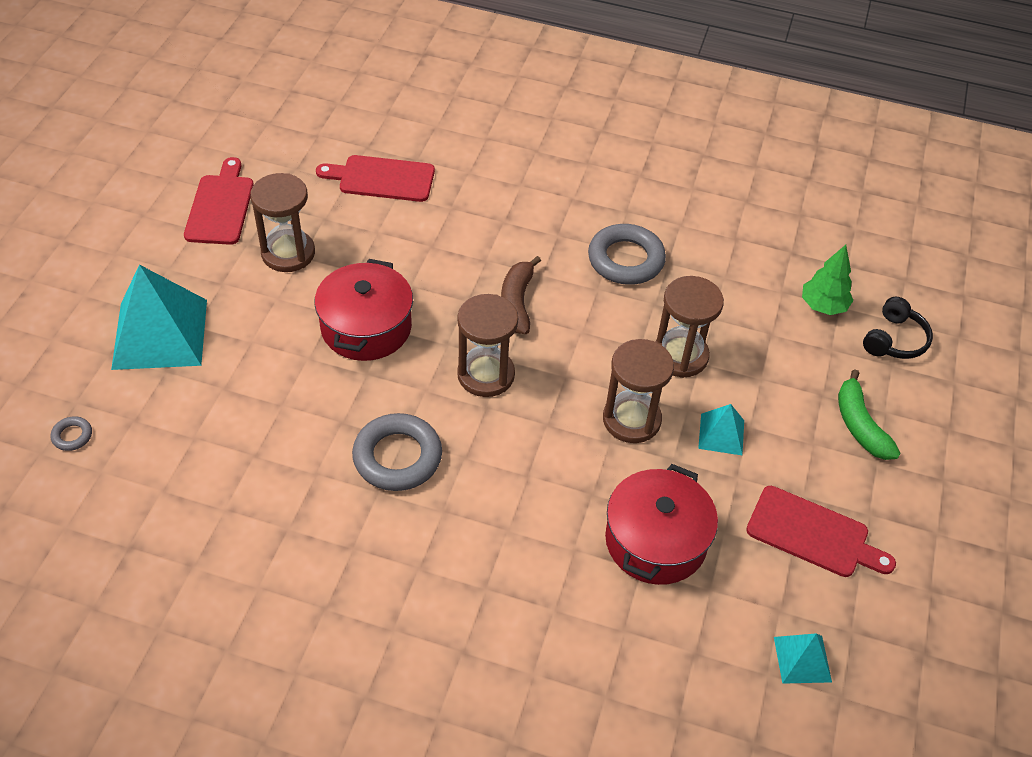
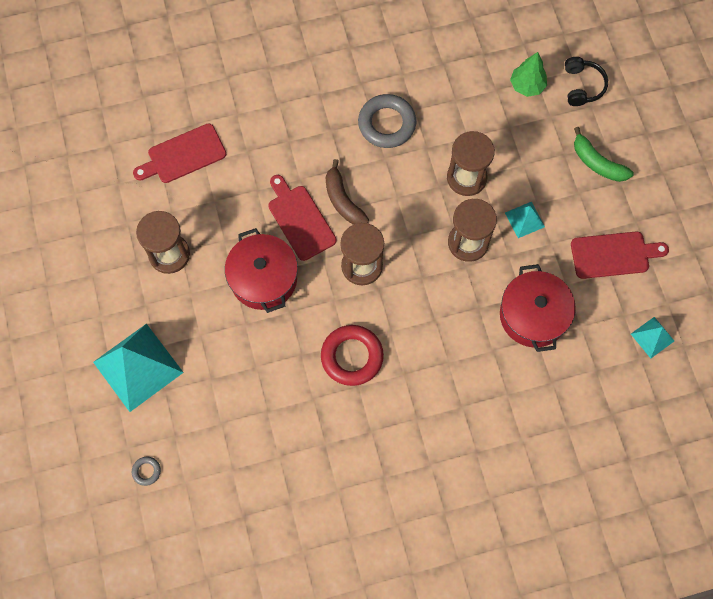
camera: 30 degrees left, 20 degrees up
(221, 206) = (93, 246): red cutting board -> red cutting board (300, 220)
(397, 457) = (352, 357): grey ring -> red ring

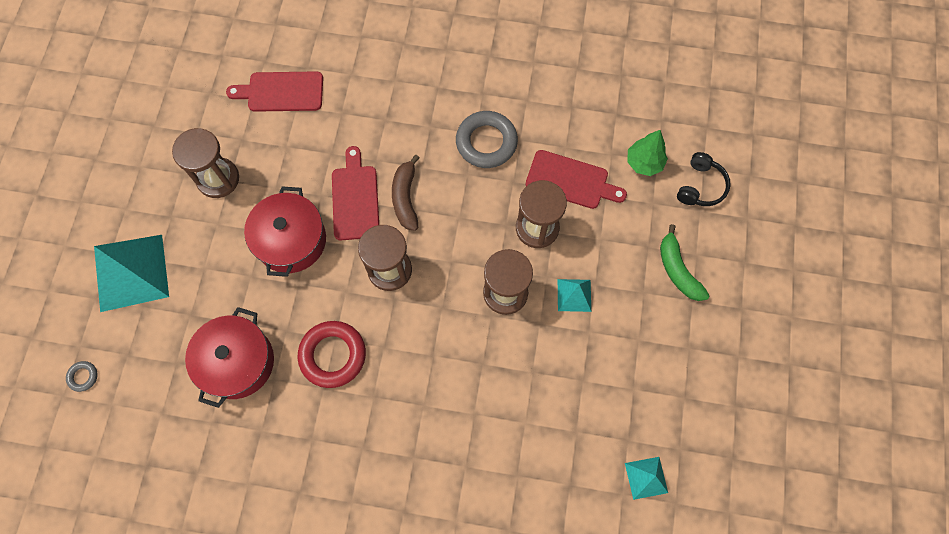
camera: 25 degrees right, 0 degrees up
(533, 315) = (533, 397): red pot -> red pot (237, 362)
(613, 255) = (647, 372): red cutting board -> red cutting board (570, 181)

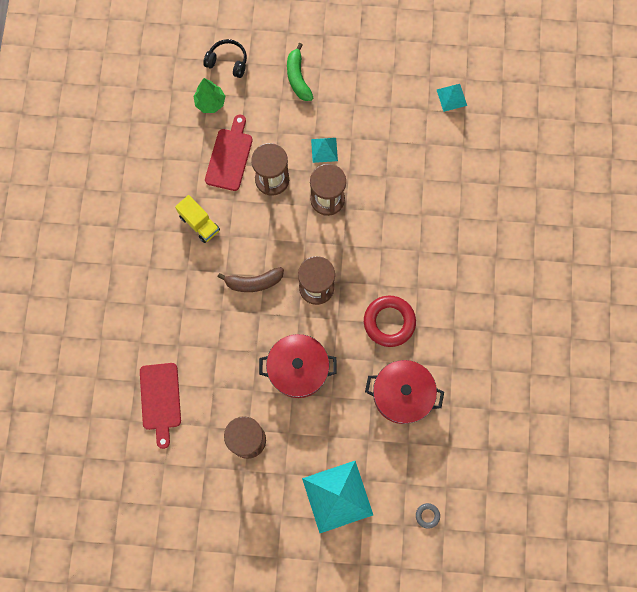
camera: 95 degrees left, 5 degrees up
(355, 199) = (257, 322): red cutting board -> none
(486, 142) = (199, 223): grey ring -> yellow truck
(677, 270) = (298, 78): green banana -> green banana turned 105 degrees clockwise

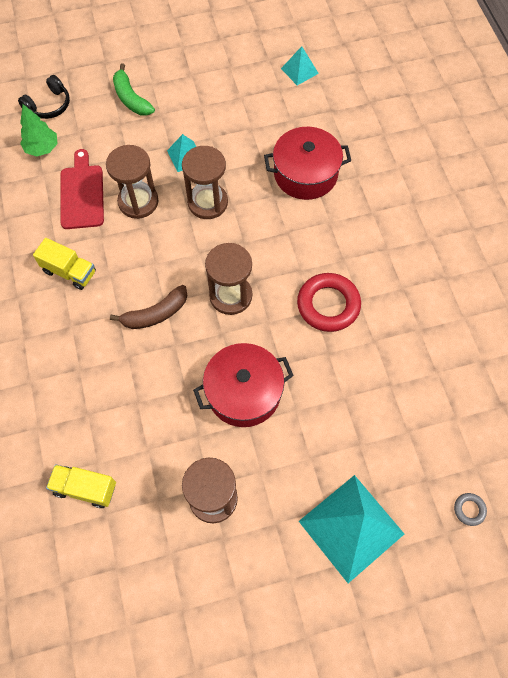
camera: 20 degrees left, 10 degrees down
(160, 400) = (85, 488): red cutting board -> yellow truck
(227, 62) = (49, 105): black headphones -> black headphones turned 135 degrees clockwise
(402, 394) = (377, 378): red pot -> red pot (305, 174)

